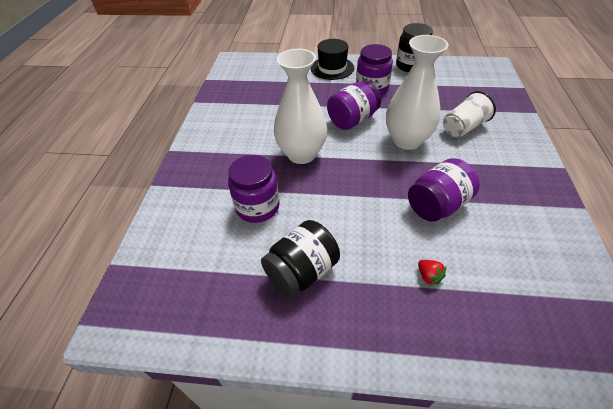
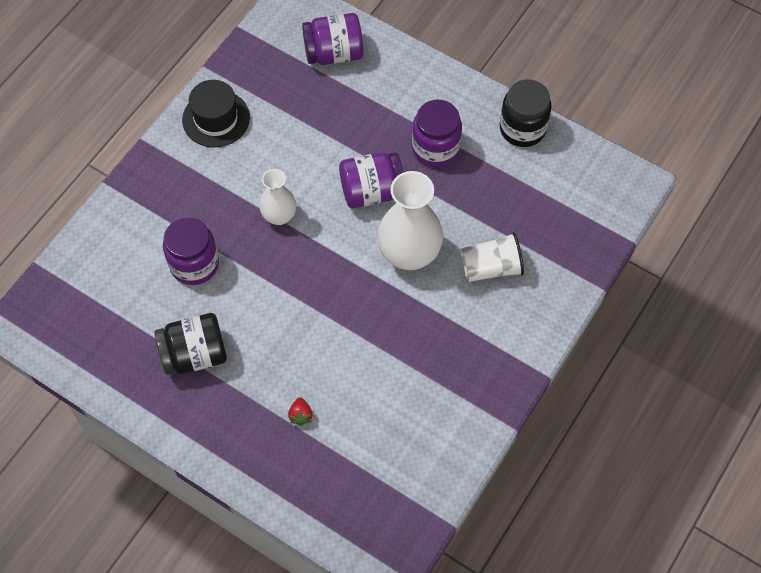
camera: 25 degrees right, 15 degrees up
(301, 154) = (279, 216): white vase -> white vase, size x0.58
(332, 68) = (413, 82): black hat -> black hat (216, 119)
(437, 205) = (370, 351): purple jar -> purple jar (334, 53)

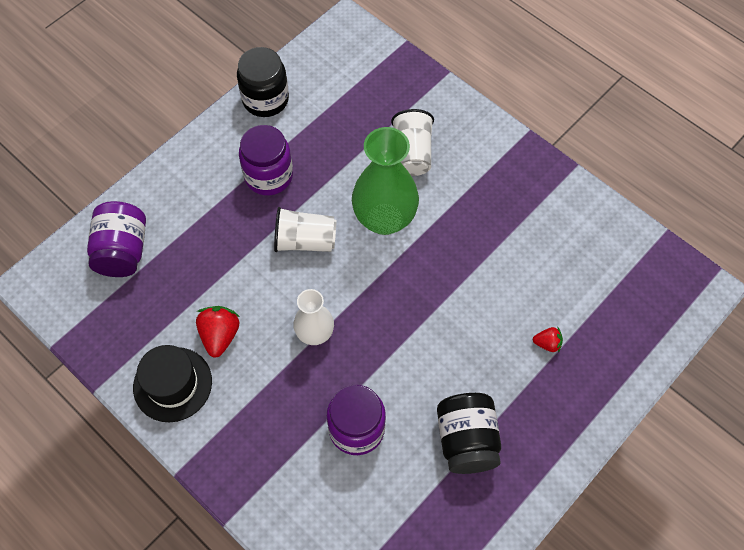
camera: 80 degrees left, 0 degrees up
(265, 143) = (220, 335): none -> red strawberry
(372, 191) = (305, 241): purple jar -> white cup
(409, 254) = (384, 219): white vase -> green vase

